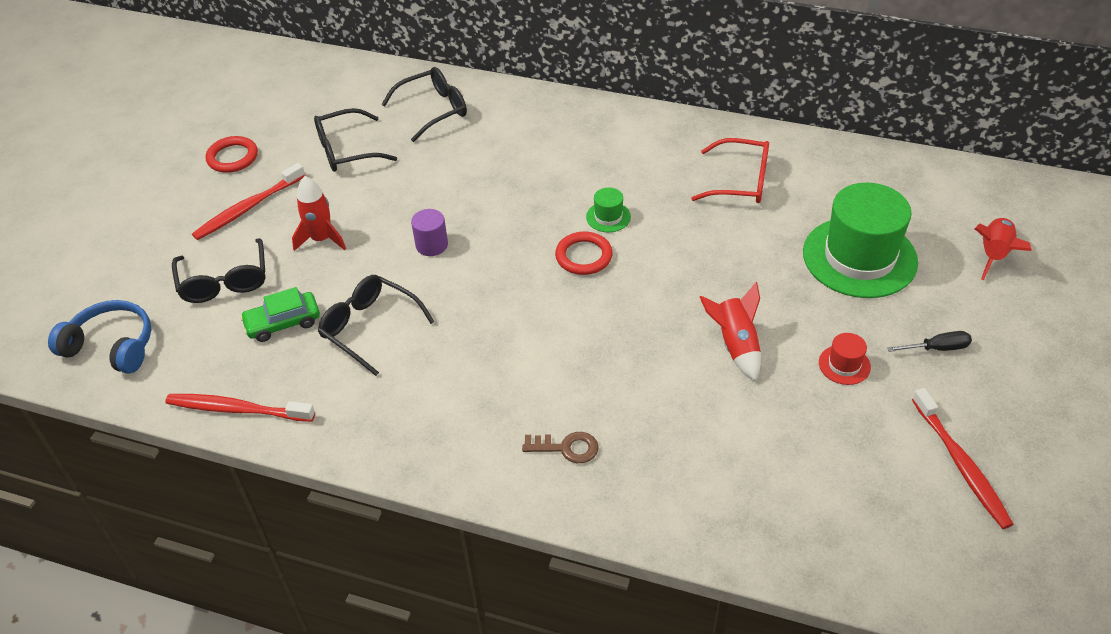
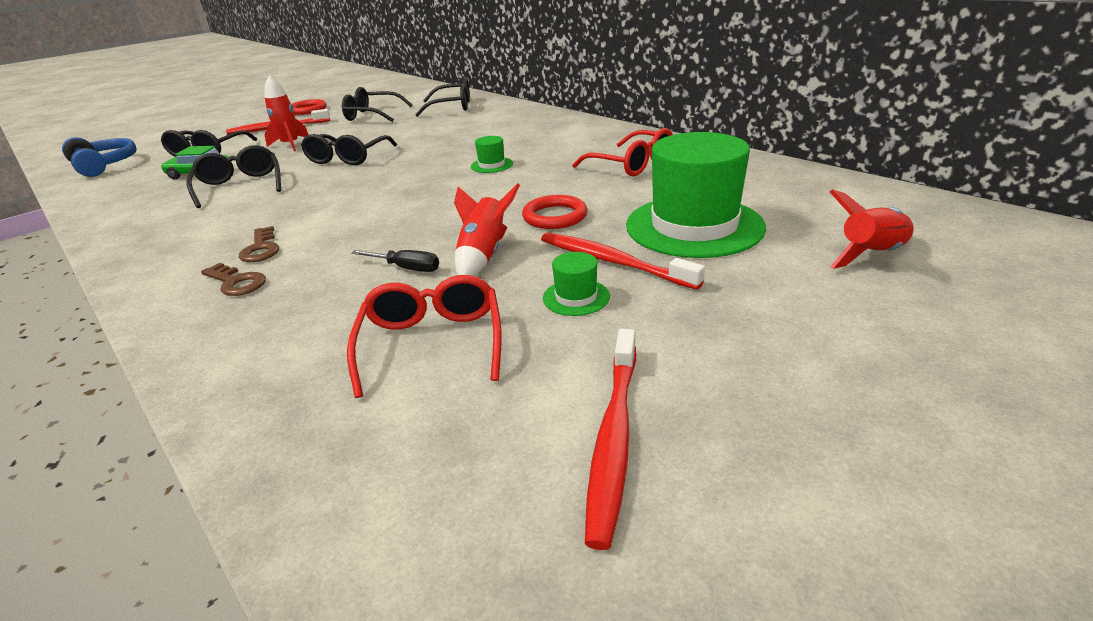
camera: 30 degrees right, 15 degrees down
(237, 409) = (98, 205): red toothbrush -> red toothbrush (612, 261)
(432, 245) = (348, 158): purple cylinder -> black glasses
(530, 404) = (261, 249): none -> brown key
(584, 256) = (440, 180): red ring -> red ring (555, 216)
(793, 443) = (432, 344): none -> red glasses
(844, 365) = (576, 297): red hat -> green hat
(937, 348) = (709, 313): black screwdriver -> black screwdriver (406, 268)

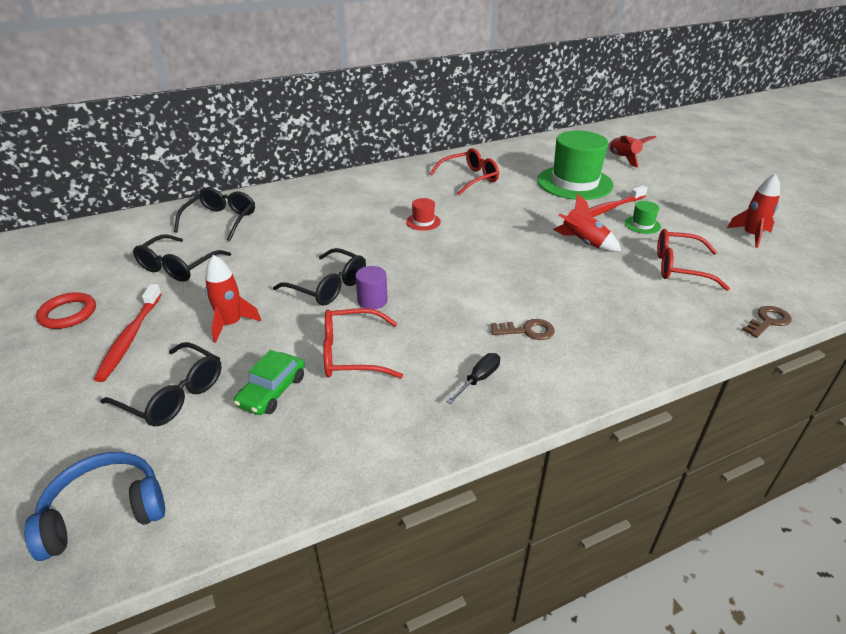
camera: 75 degrees left, 5 degrees up
(236, 282) = (584, 339): brown key -> brown key (768, 321)
(240, 186) = (352, 354): black glasses -> red glasses
(323, 176) = (372, 301): none -> purple cylinder
(406, 268) = (589, 269): black screwdriver -> black screwdriver (478, 379)
(491, 165) = (423, 222): green hat -> red hat
(555, 216) = (538, 214): red ring -> none
(613, 438) = (751, 235): red toothbrush -> red rocket

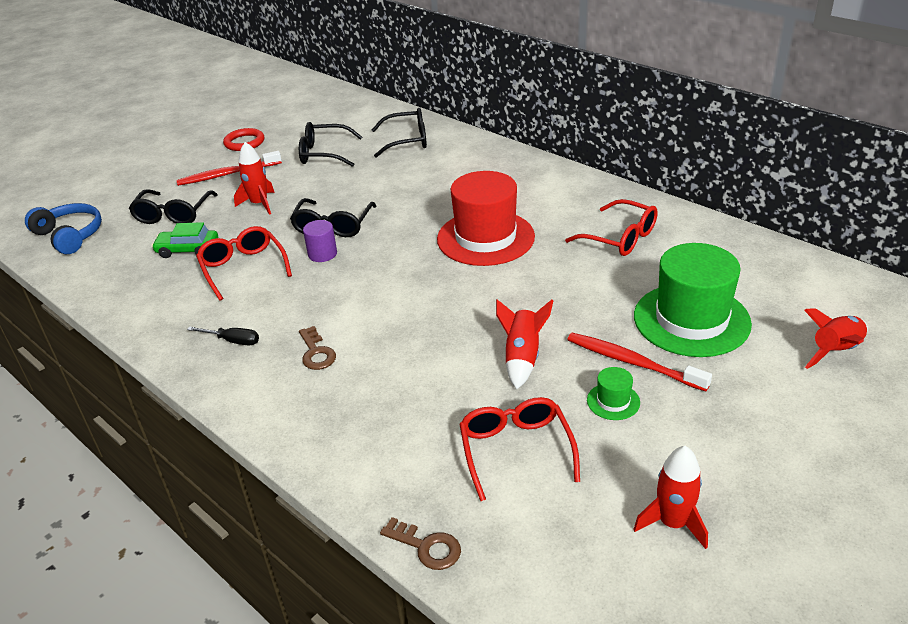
camera: 70 degrees right, 0 degrees up
(423, 222) = (485, 238): red hat -> red hat, size x2.40

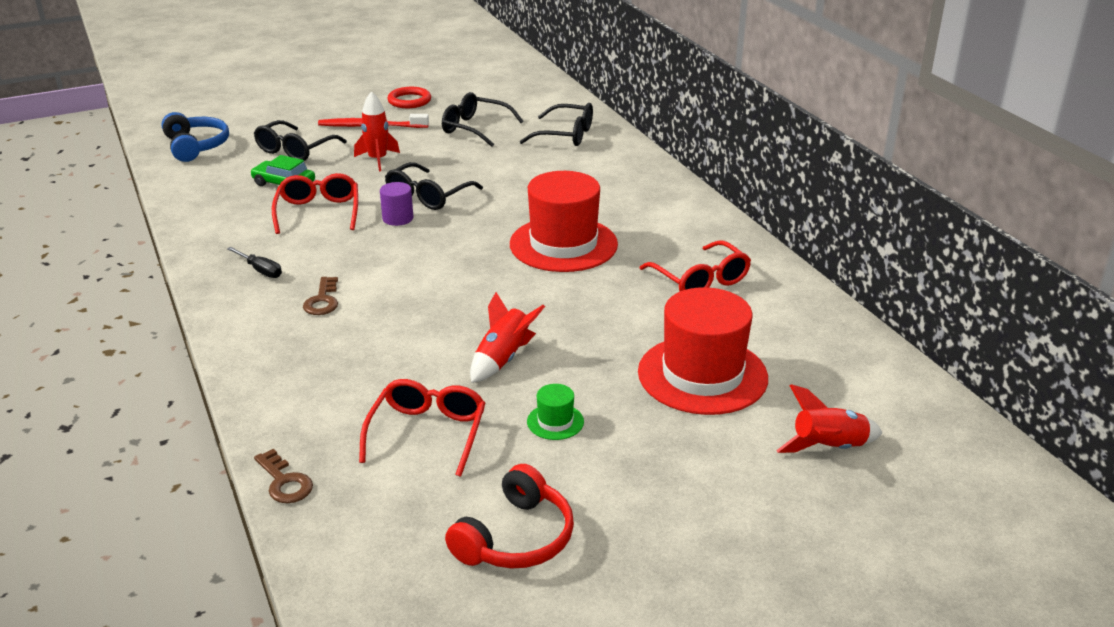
camera: 20 degrees right, 5 degrees down
(632, 362) = (605, 394): red toothbrush -> none
(672, 523) = (516, 538): red rocket -> red headphones
(691, 320) = (702, 375): green hat -> red hat

